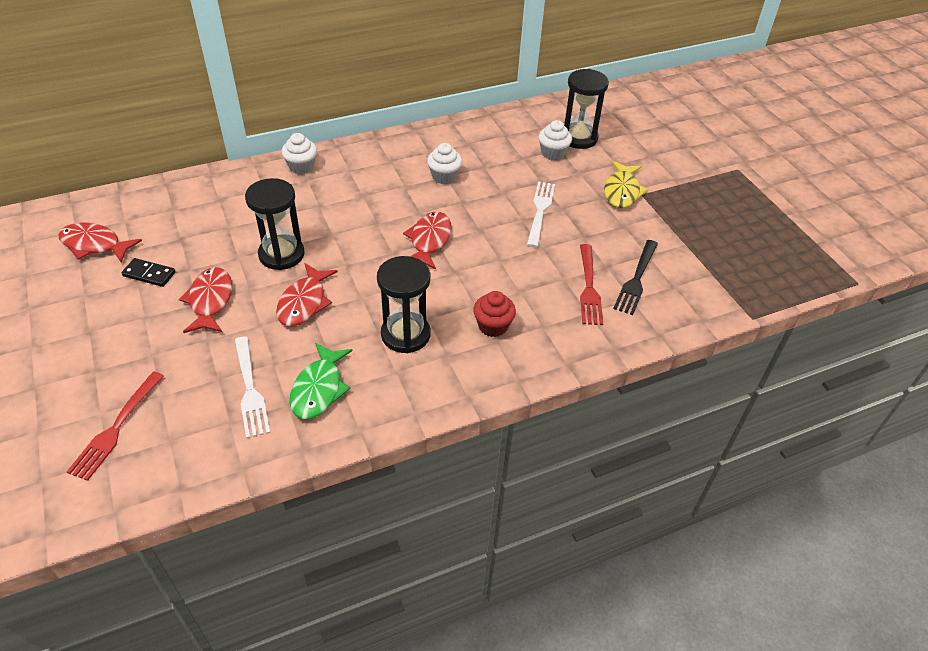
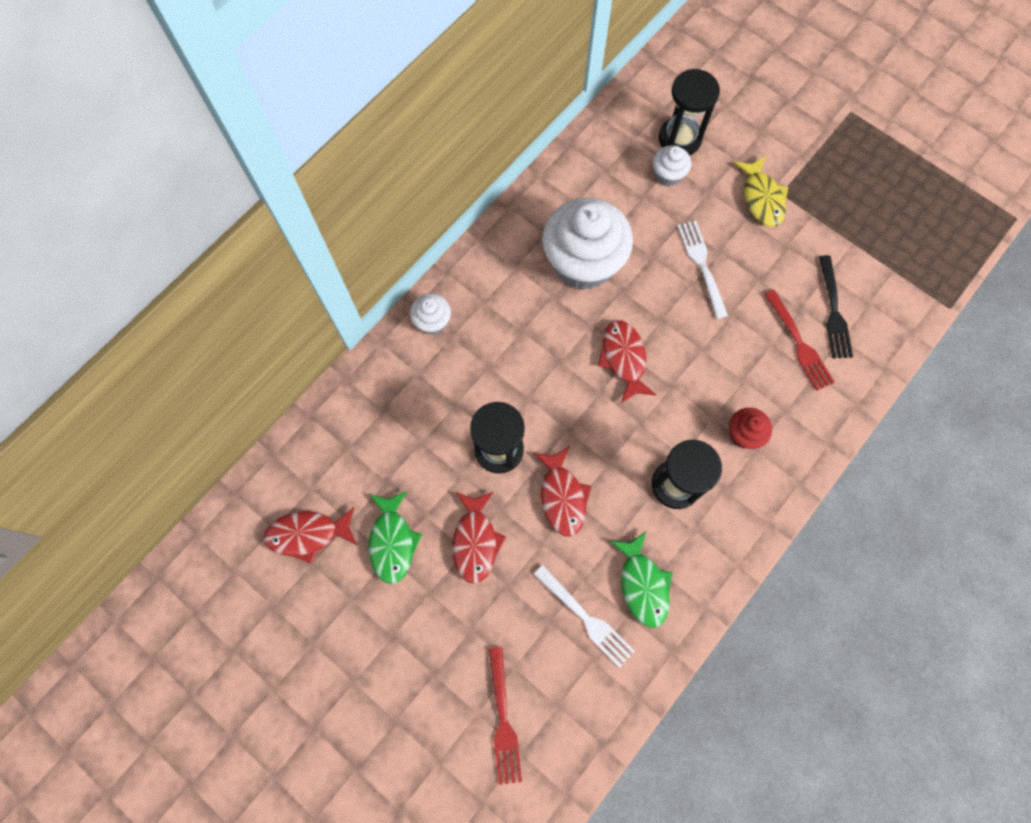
camera: 25 degrees left, 25 degrees up
(149, 274) = (392, 541): black domino -> green fish
(210, 301) = (475, 541): red fish -> red fish turned 150 degrees counterclockwise
(444, 176) = (583, 263): white cupcake -> white cupcake, size x2.19

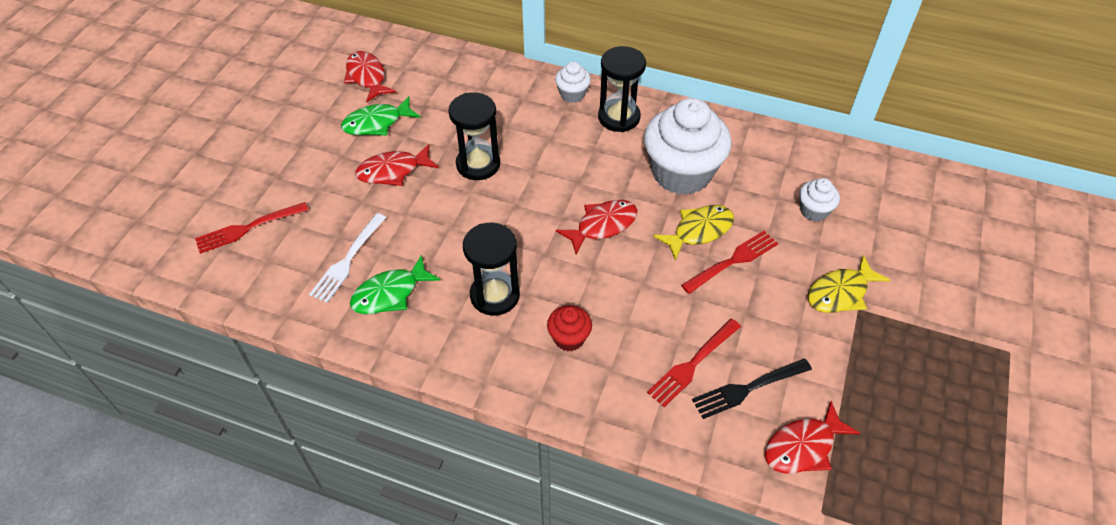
camera: 70 degrees right, 20 degrees down
(562, 496) = (452, 216): red fish -> red fish (803, 447)
(659, 278) = (699, 231): none -> yellow fish
(679, 139) = (860, 210): black hourglass -> black hourglass (619, 117)
(702, 266) = (732, 261): white fork -> red fork

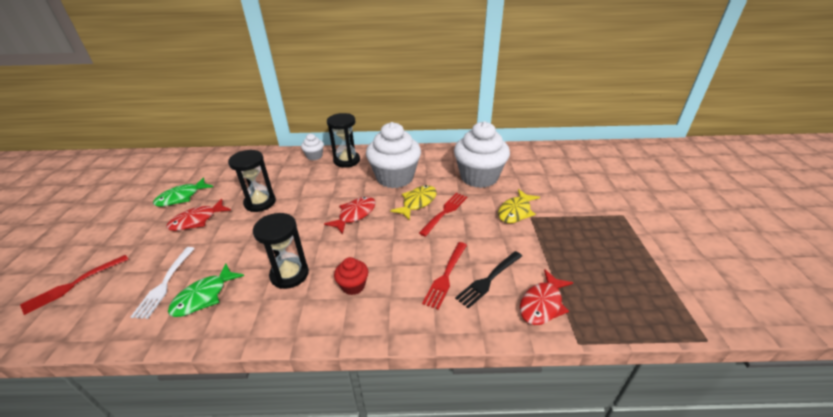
camera: 20 degrees left, 15 degrees down
(367, 77) = (172, 175): red fish -> none
(813, 211) = (479, 177): white cupcake -> white cupcake, size x2.19

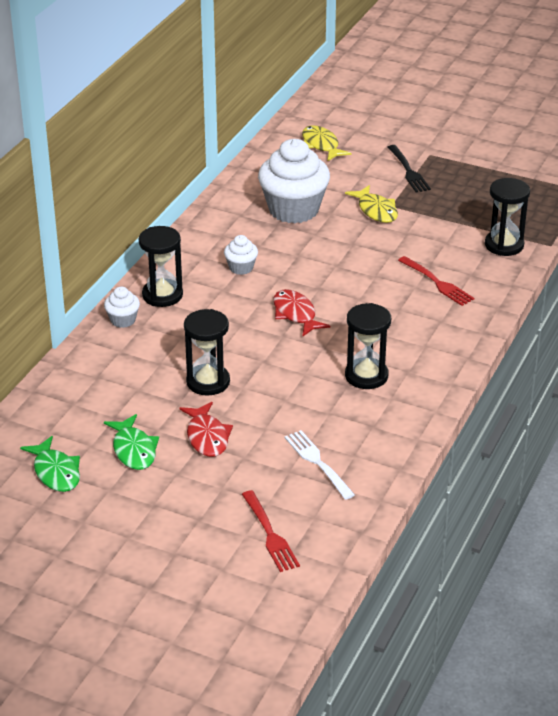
camera: 65 degrees left, 0 degrees up
(165, 283) = (318, 463): white fork -> white fork turned 150 degrees counterclockwise
(204, 296) = (360, 436): green fish -> green fish (55, 472)
(353, 286) = (412, 339): red cupcake -> none
(395, 177) = (241, 268): white cupcake -> white cupcake, size x0.46
(417, 202) = (308, 266): yellow fish -> yellow fish (321, 145)
(444, 212) = (341, 254): red fork -> none
(489, 279) = (458, 261): black fork -> black fork (408, 170)
(542, 304) = (504, 245): red fish -> black hourglass

